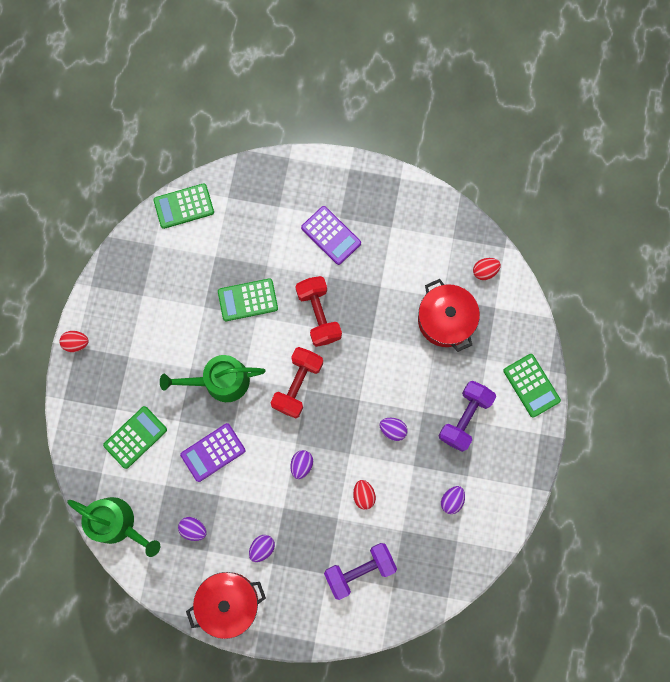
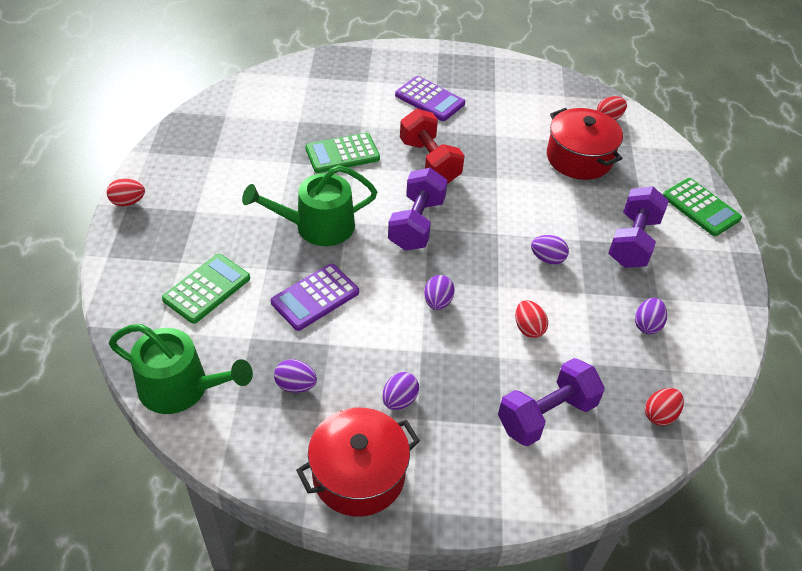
camera: 10 degrees left, 30 degrees down
(184, 206) = (259, 85): green calculator -> none
(297, 385) = (416, 224): red dumbbell -> purple dumbbell
(438, 577) = (660, 415): none -> red egg

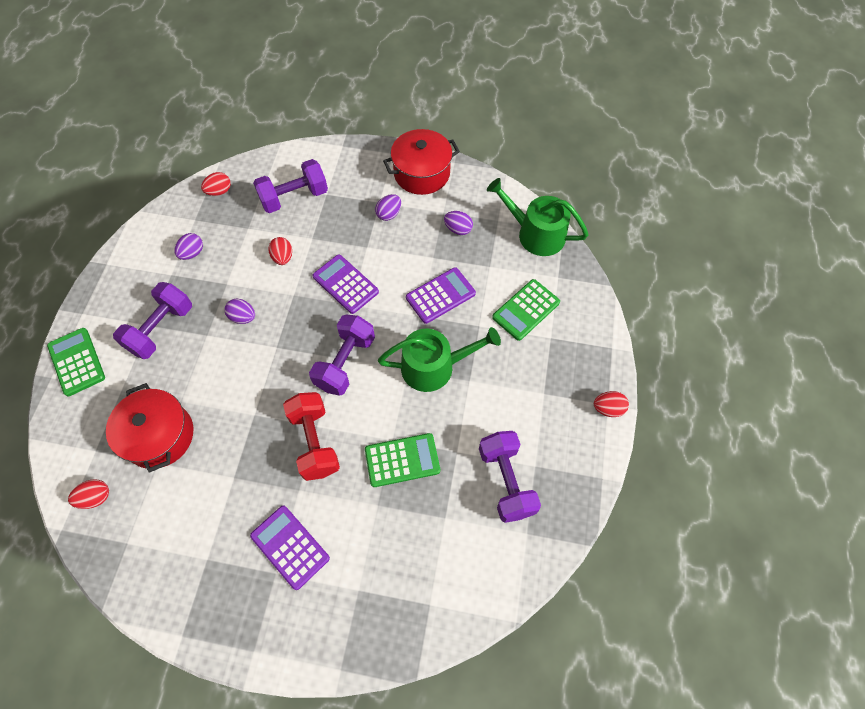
camera: 170 degrees left, 15 degrees up
(242, 145) = (506, 481): none -> purple dumbbell
(437, 302) = (345, 284): purple egg -> purple calculator

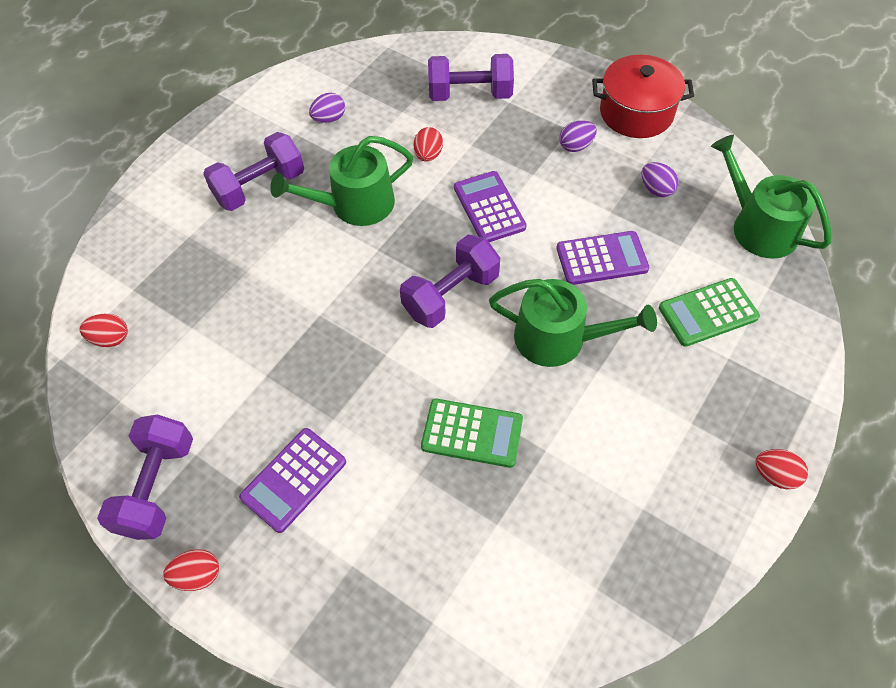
camera: 25 degrees right, 5 degrees down
(76, 362) = (157, 191): green calculator -> none
(159, 436) = (206, 299): red pot -> none
(219, 191) = (388, 64): red egg -> red egg (198, 575)
(243, 317) = (354, 204): purple egg -> green watering can
(290, 547) = (294, 480): purple calculator -> purple calculator turned 120 degrees counterclockwise
(315, 442) = (375, 371): red dumbbell -> none
(506, 481) = (595, 511): purple dumbbell -> purple dumbbell (157, 487)

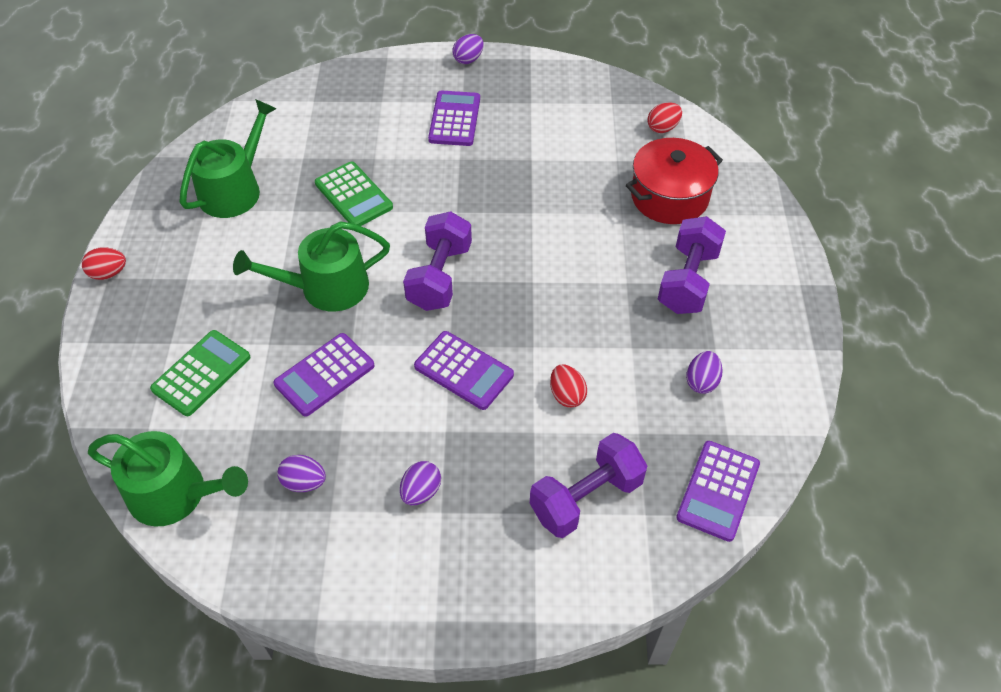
camera: 145 degrees right, 5 degrees down
(157, 487) = (536, 79): purple dumbbell -> none
(198, 575) = (468, 59): red egg -> purple egg
(354, 204) = (589, 309): green watering can -> green watering can (235, 189)
(386, 62) = (718, 491): none -> purple calculator
(472, 433) = (353, 195): green calculator -> green calculator turned 105 degrees counterclockwise
(636, 113) = (376, 583): red pot -> red pot (669, 197)

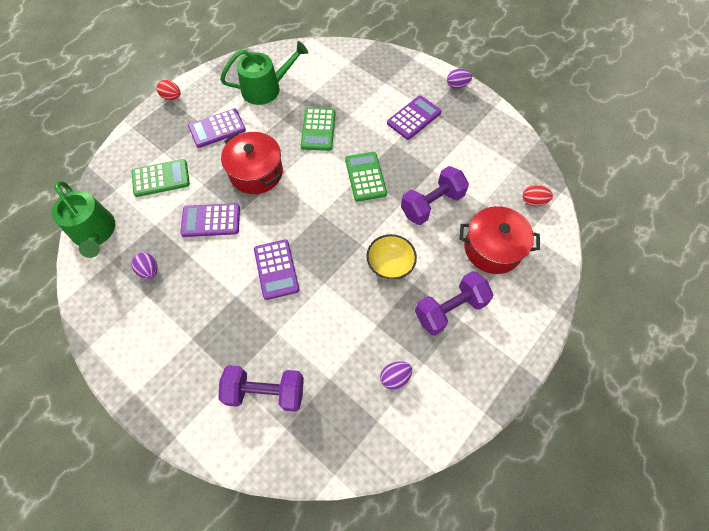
camera: 40 degrees right, 10 degrees up
(326, 288) = (256, 173): green watering can -> red pot
(421, 492) = (193, 319): purple egg -> none
(439, 276) = (316, 206): purple dumbbell -> purple dumbbell (432, 204)
(463, 211) = (365, 177): none -> green calculator
(567, 395) = (314, 325): red egg -> none
(584, 280) = (390, 265): none -> yellow bowl
(718, 491) = (337, 450): purple calculator -> purple calculator (217, 129)

